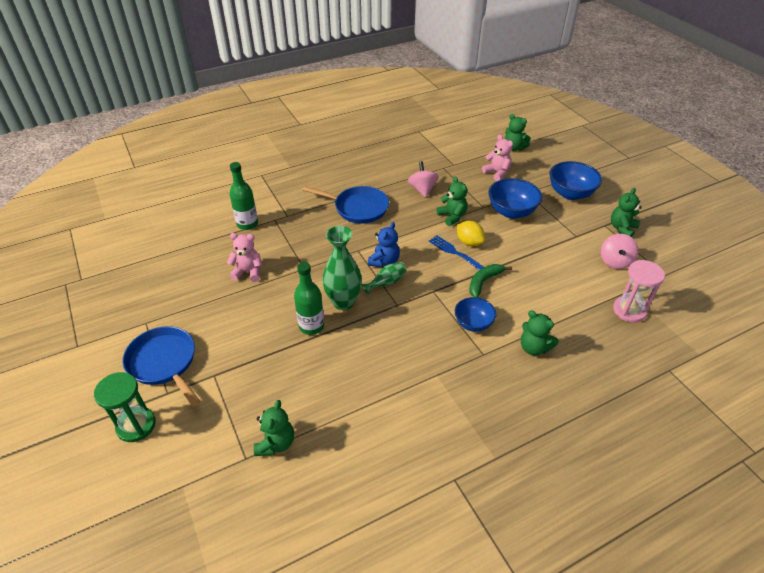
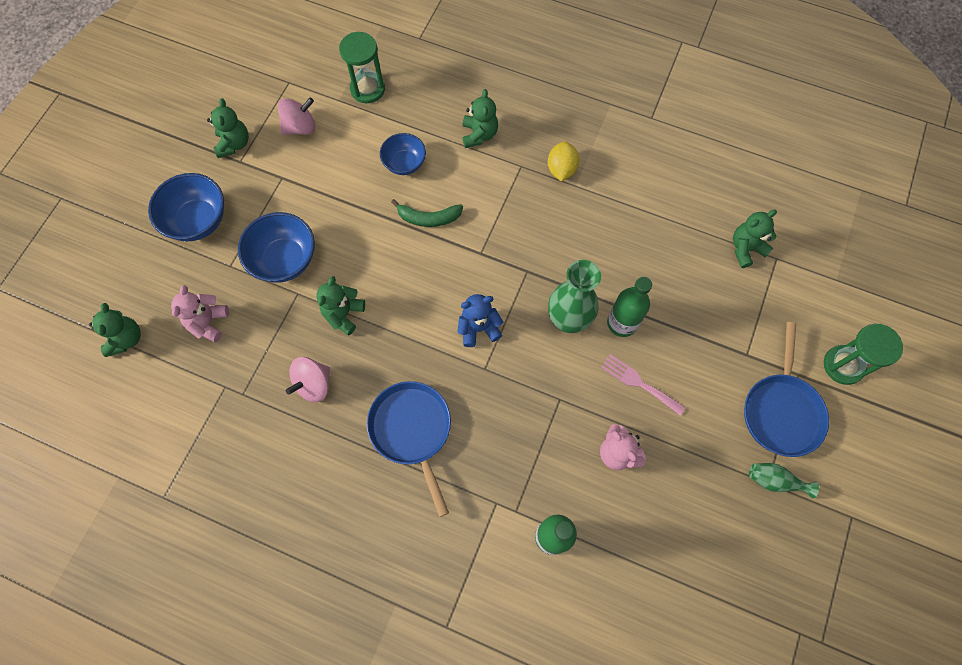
camera: 130 degrees left, 25 degrees up
(269, 307) = (639, 383): none -> pink fork
(386, 283) = (507, 302): green vase -> green vase (774, 481)
(453, 252) = (405, 273): blue fork -> none
(469, 242) = (376, 268): yellow lemon -> yellow lemon (561, 169)
(473, 324) = (493, 194): blue bowl -> blue bowl (404, 163)
(622, 228) = (234, 144): green teddy bear -> green teddy bear turned 90 degrees counterclockwise
(629, 310) = (367, 89): pink hourglass -> green hourglass

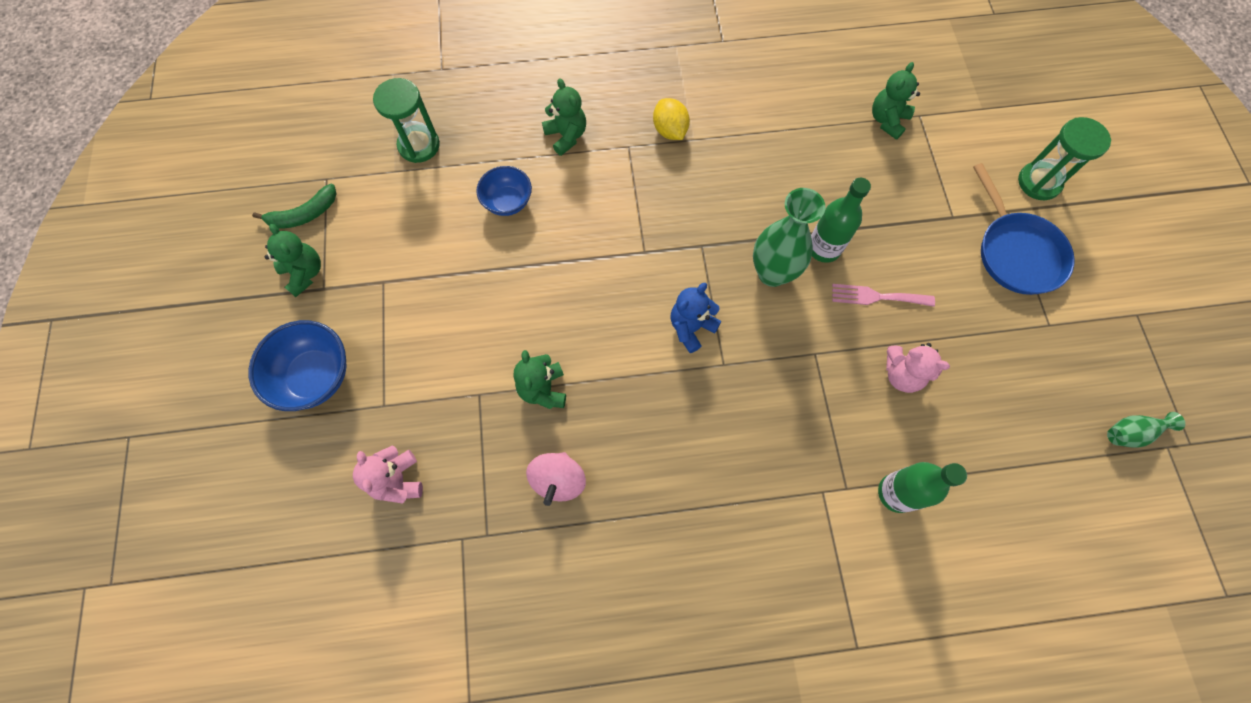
camera: 30 degrees left, 0 degrees up
(126, 339) = (311, 552): green teddy bear -> none
(284, 260) = (442, 367): blue bowl -> none
(300, 127) = (370, 219): pink spinning top -> none
(412, 431) = (693, 469): blue pan -> none
(428, 218) = (568, 244): green banana -> green banana (304, 214)
(774, 481) = (1053, 319): green vase -> green vase (1131, 432)

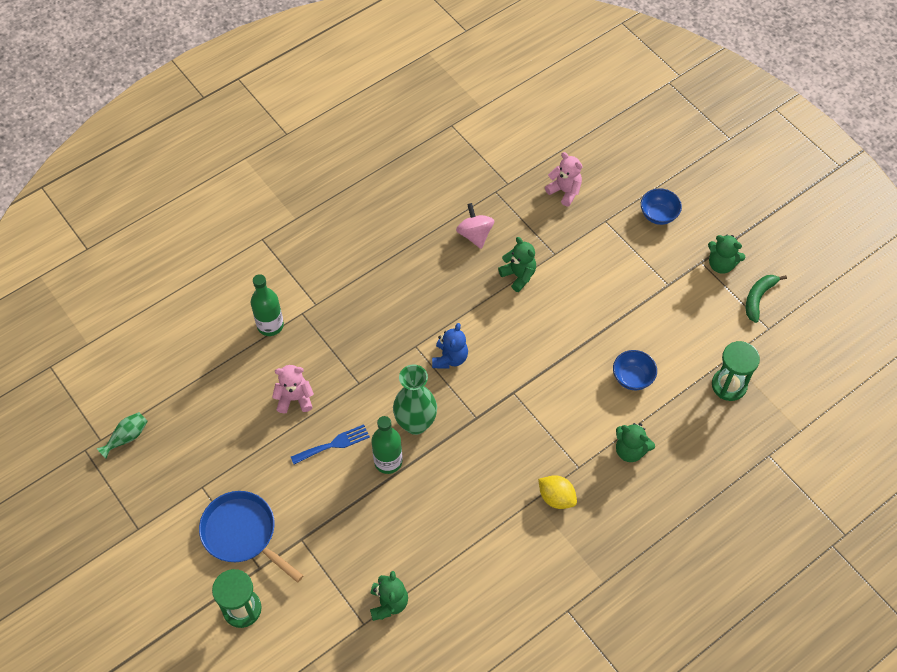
camera: 150 degrees right, 10 degrees down
(315, 376) = (658, 215): blue bowl -> blue bowl, size x0.65
(876, 297) = (334, 444): pink fork -> blue fork

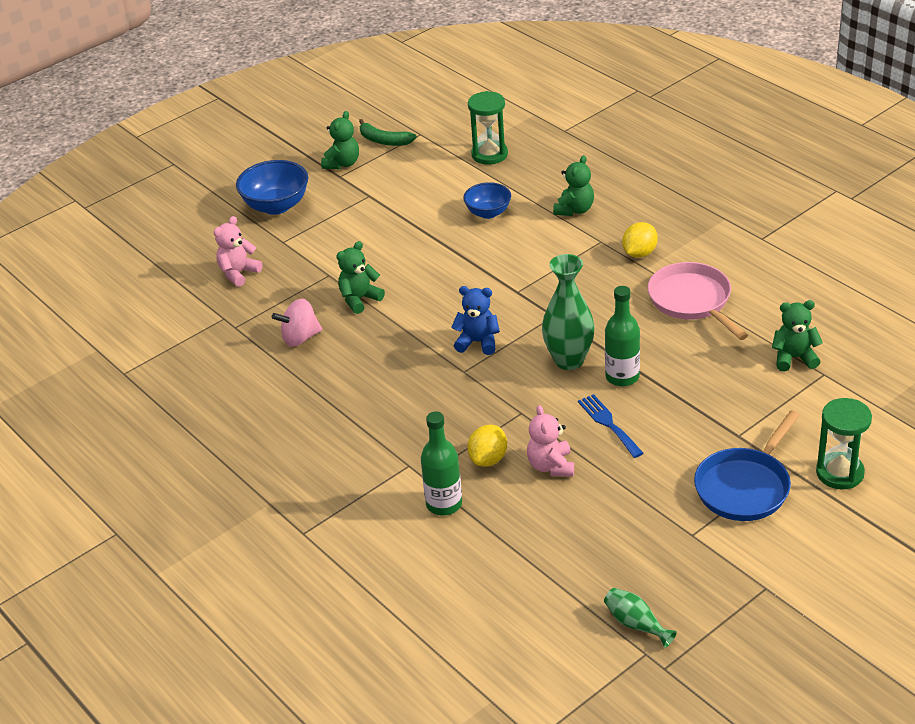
camera: 90 degrees left, 20 degrees down
(311, 357) = (488, 459): none -> yellow lemon
(480, 532) = (692, 301): none -> pink pan
(658, 215) = (276, 206): blue bowl -> blue bowl, size x1.54

